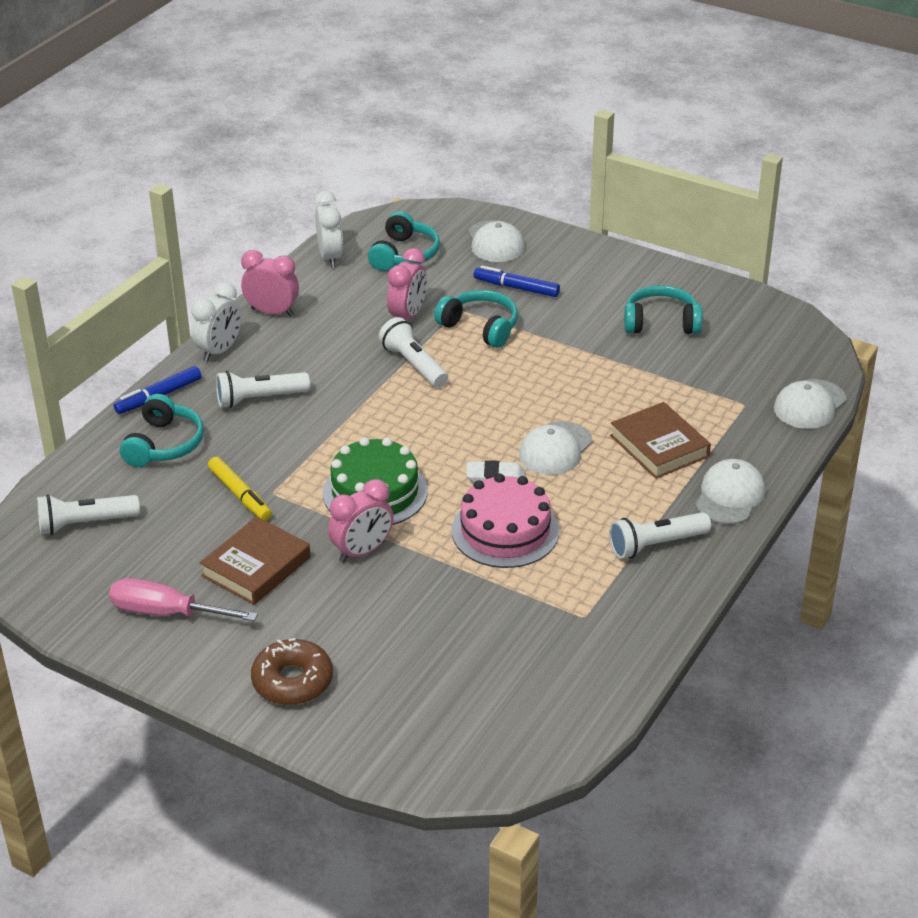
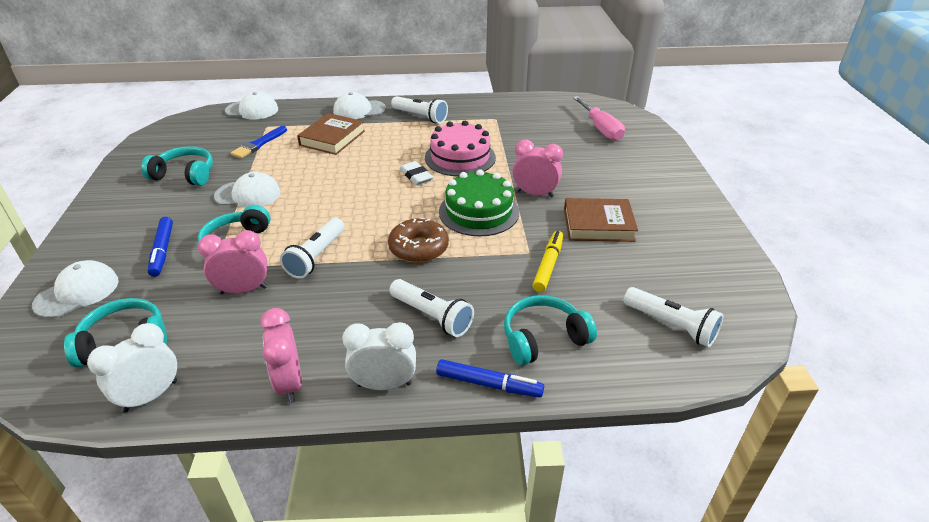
camera: 125 degrees left, 0 degrees up
(166, 613) = (679, 238): pink screwdriver -> pink screwdriver (600, 129)
(292, 681) = (652, 174): brown donut -> brown donut (418, 248)
(555, 449) = (367, 167): white cap -> white cap (248, 194)
(661, 323) = (184, 175): turquoise headphones -> turquoise headphones turned 135 degrees clockwise
(695, 387) = (259, 144): none -> blue brush

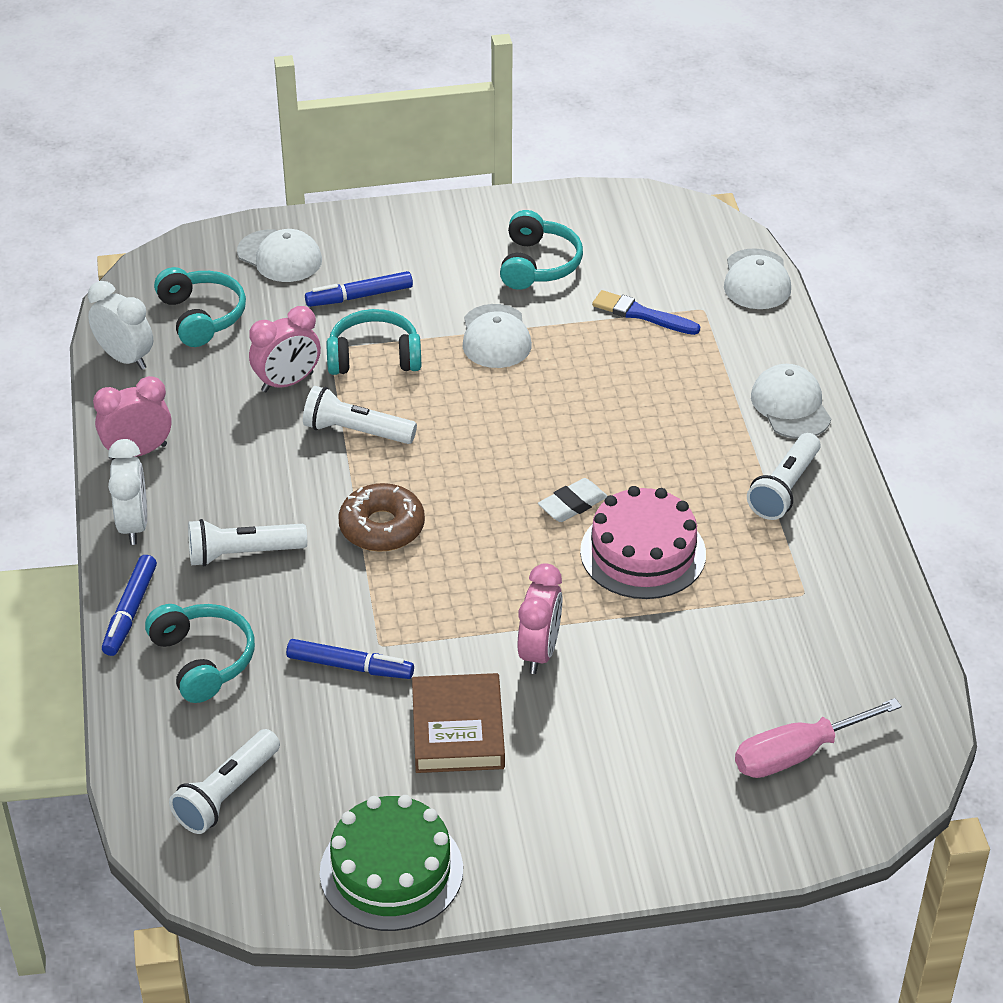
camera: 85 degrees right, 5 degrees up
(243, 290) = (287, 382): pink clock -> pink clock turned 75 degrees clockwise
(332, 138) = (678, 391): brown book -> none
(432, 316) = (243, 554): white flashlight -> white flashlight turned 45 degrees clockwise
(479, 212) = (479, 585): green cake -> green cake (391, 870)
(548, 265) = (350, 667): yellow marker -> blue marker

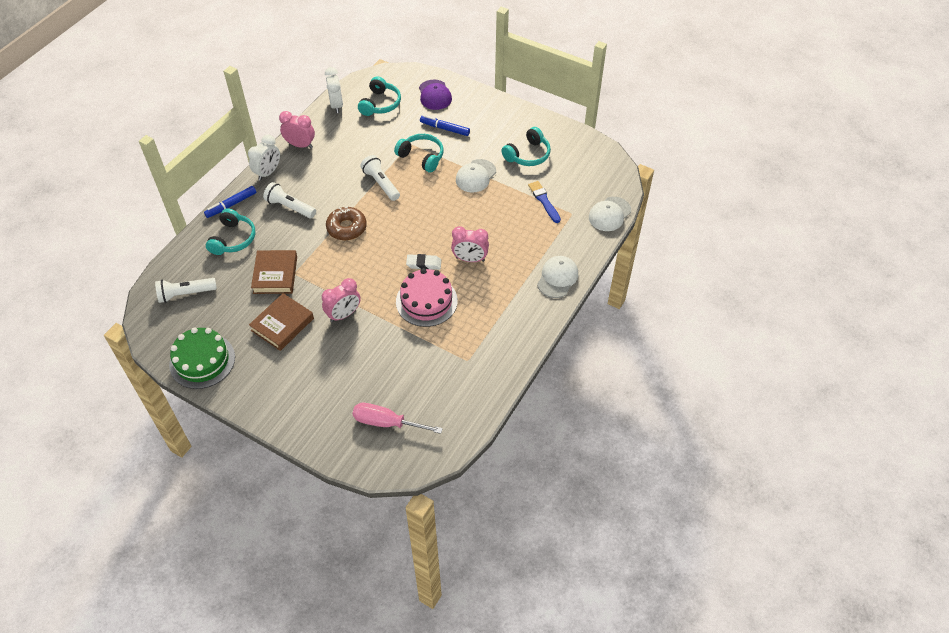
camera: 40 degrees right, 10 degrees up
(280, 256) = (434, 95): white cap -> purple cap
(287, 382) = (379, 149): pink clock -> pink clock (470, 259)
(350, 667) = (275, 275): blue marker -> brown book
(784, 488) = (512, 311): white flashlight -> none

